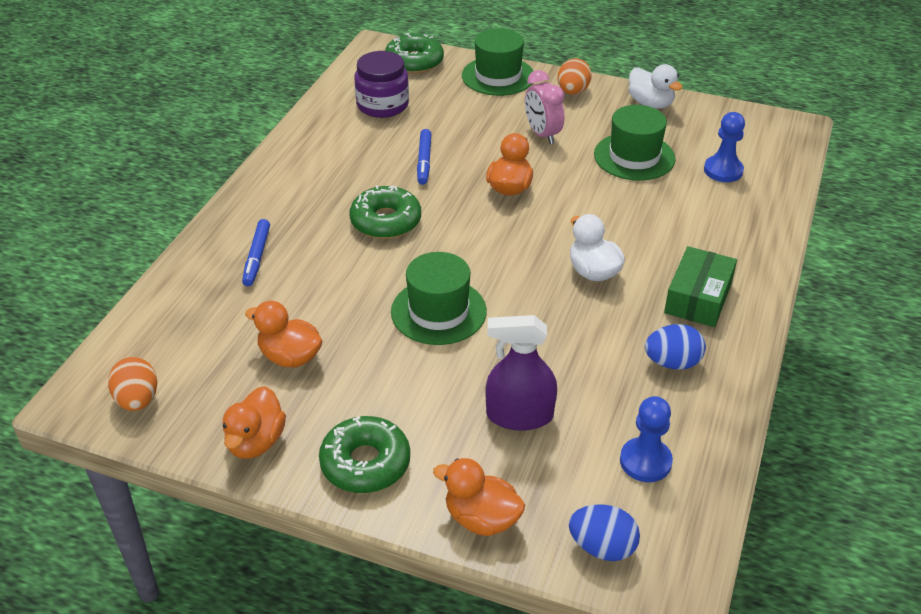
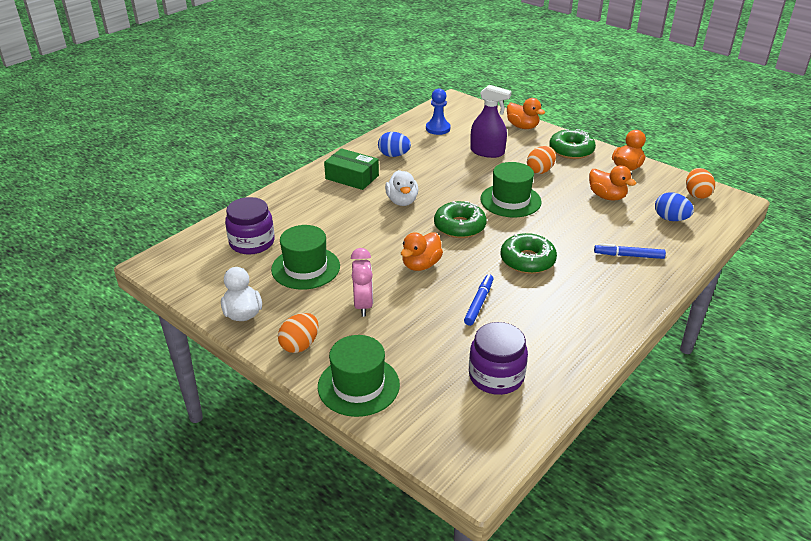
camera: 160 degrees left, 5 degrees down
(257, 257) = (628, 256): blue marker -> blue marker turned 105 degrees counterclockwise
(410, 390) = (540, 170): none -> orange egg
(414, 62) = (439, 433): green donut -> green donut (459, 226)
(602, 547) = (475, 112): blue egg -> blue egg (670, 219)
(698, 298) = (352, 177): green box -> green box turned 75 degrees clockwise
(723, 170) = (252, 242): blue pawn -> purple jar

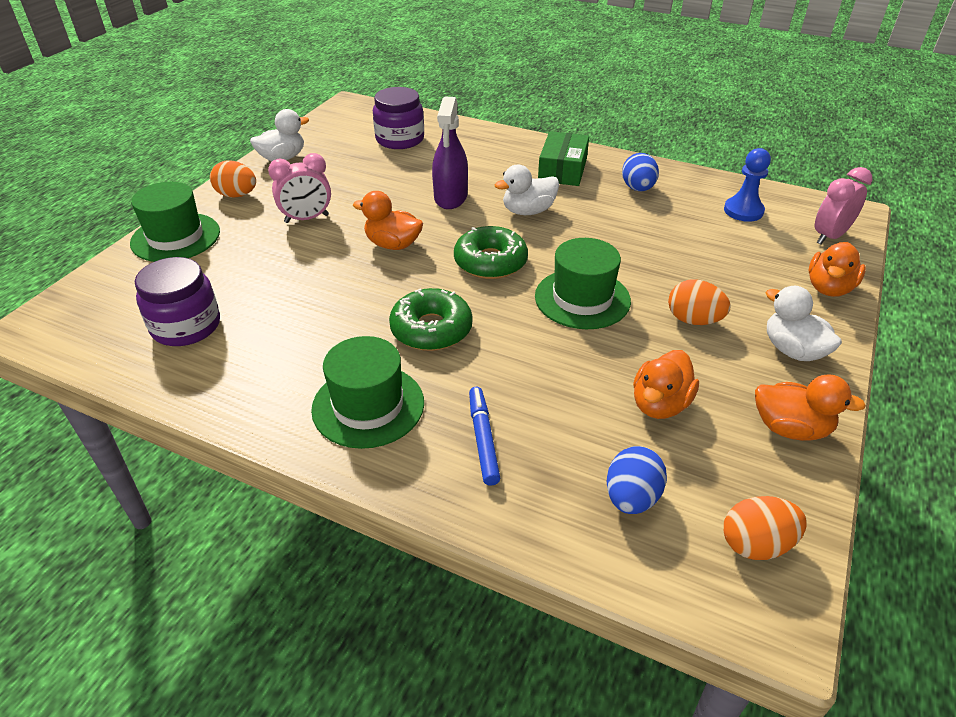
camera: 75 degrees right, 5 degrees up
(305, 268) = (364, 175): green hat -> green hat (368, 406)
(475, 112) = (829, 236): none -> pink clock
(479, 303) = (324, 297): blue marker -> none
(487, 152) = (711, 262): purple spray bottle -> purple spray bottle (450, 197)
(571, 150) = (792, 350): green donut -> white duck

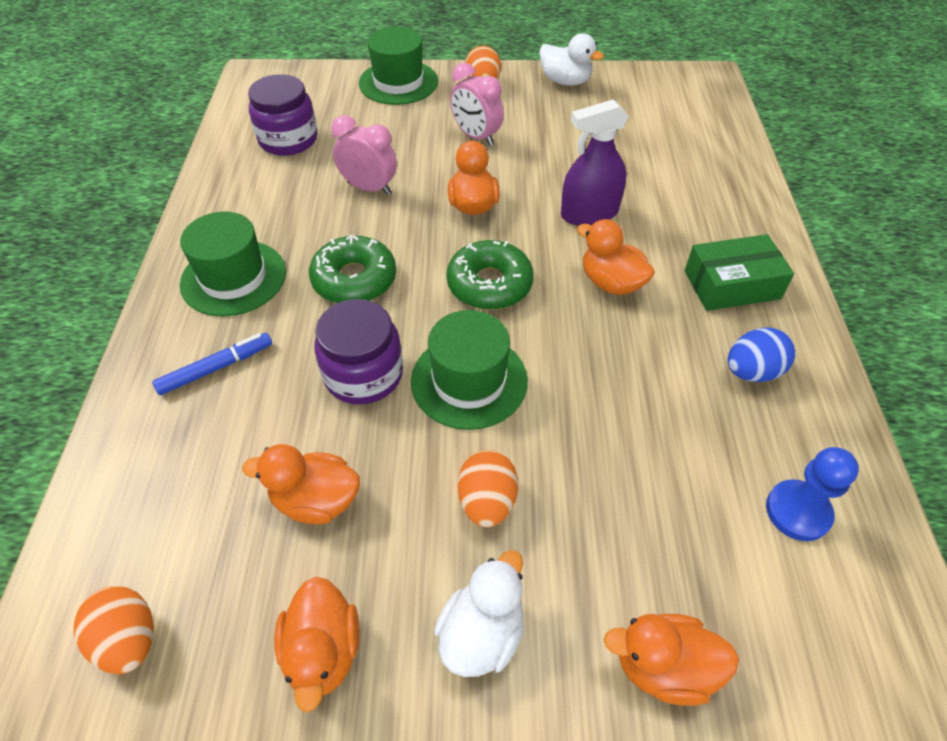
camera: 65 degrees right, 10 degrees up
(400, 139) = (673, 136): purple jar -> purple jar (363, 374)
(528, 211) = (611, 283): white duck -> orange duck
(631, 498) = (170, 507): blue egg -> none
(829, 236) = (818, 652): pink clock -> pink clock (369, 188)

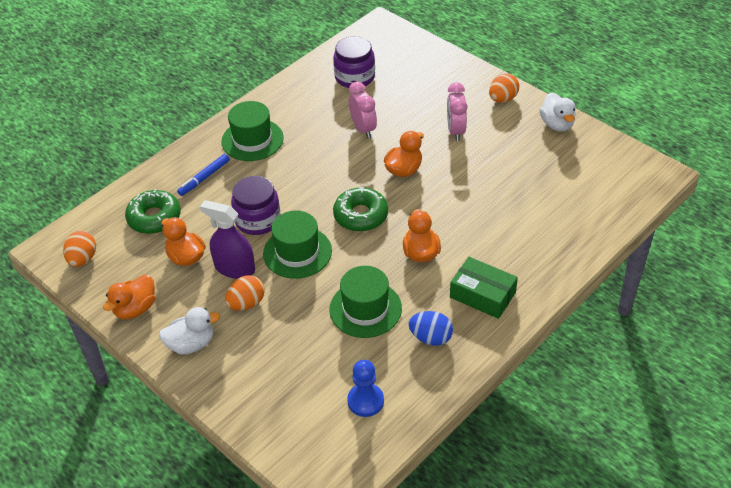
camera: 45 degrees right, 5 degrees down
(216, 368) = (204, 178): blue marker -> blue marker turned 120 degrees clockwise
(354, 279) = (302, 174): green donut -> green donut (154, 218)
(398, 82) = (454, 71): green hat -> green hat (365, 309)
(589, 213) = (459, 211): purple spray bottle -> purple spray bottle (234, 268)
(663, 667) = (239, 403): orange duck -> none

